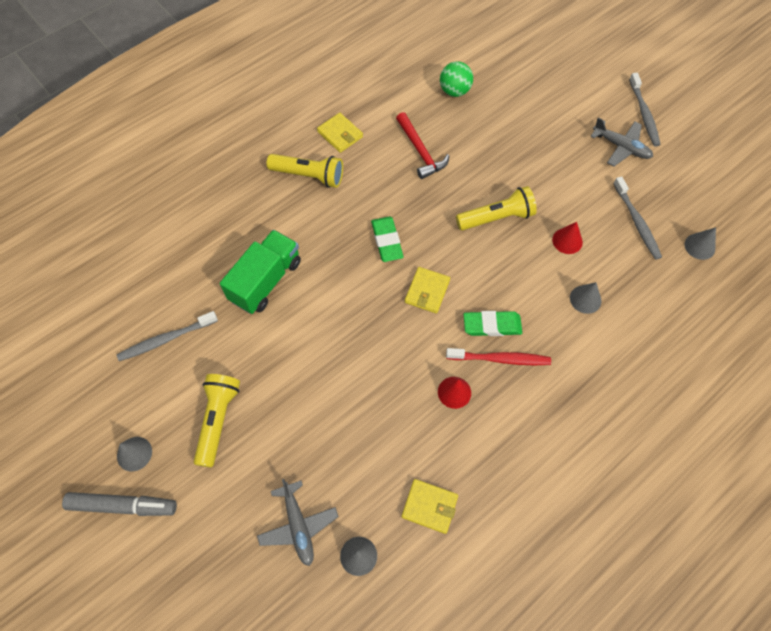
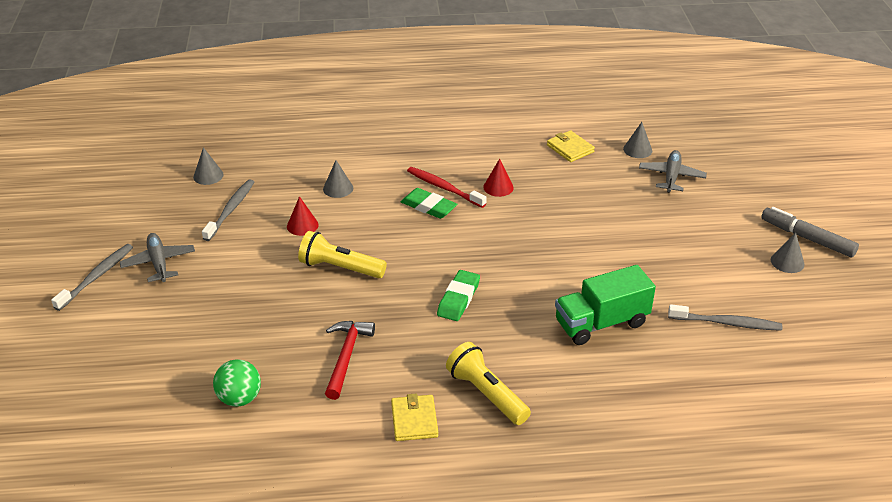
camera: 145 degrees left, 25 degrees down
(218, 420) = (703, 251): yellow flashlight -> none
(427, 291) = (458, 249): yellow wallet -> none

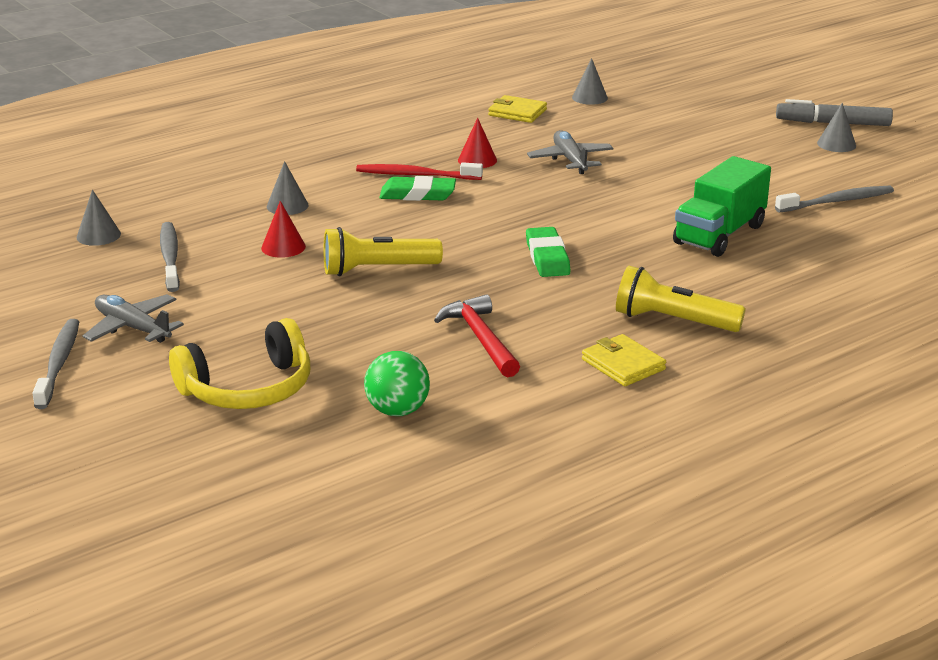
camera: 30 degrees left, 10 degrees down
(175, 341) = (248, 388): none -> yellow headphones
(671, 177) = (649, 110): grey plane -> grey plane (570, 160)

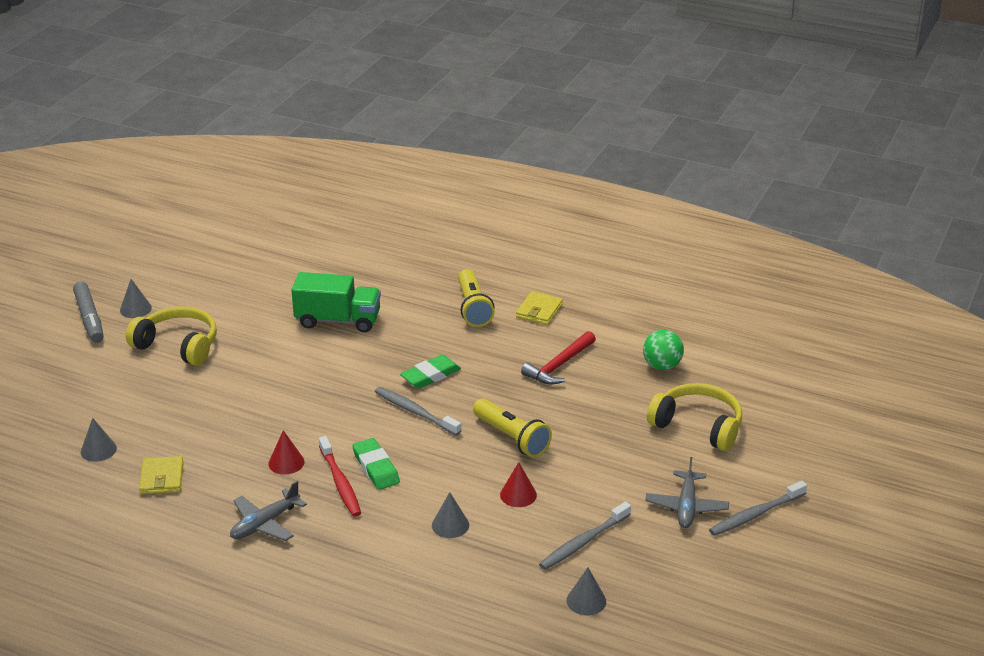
camera: 120 degrees left, 5 degrees up
(570, 160) = (252, 417): grey plane -> grey plane (265, 524)
(740, 151) = (178, 345): none -> yellow headphones
(836, 201) = (247, 289): grey toothbrush -> grey toothbrush (415, 412)

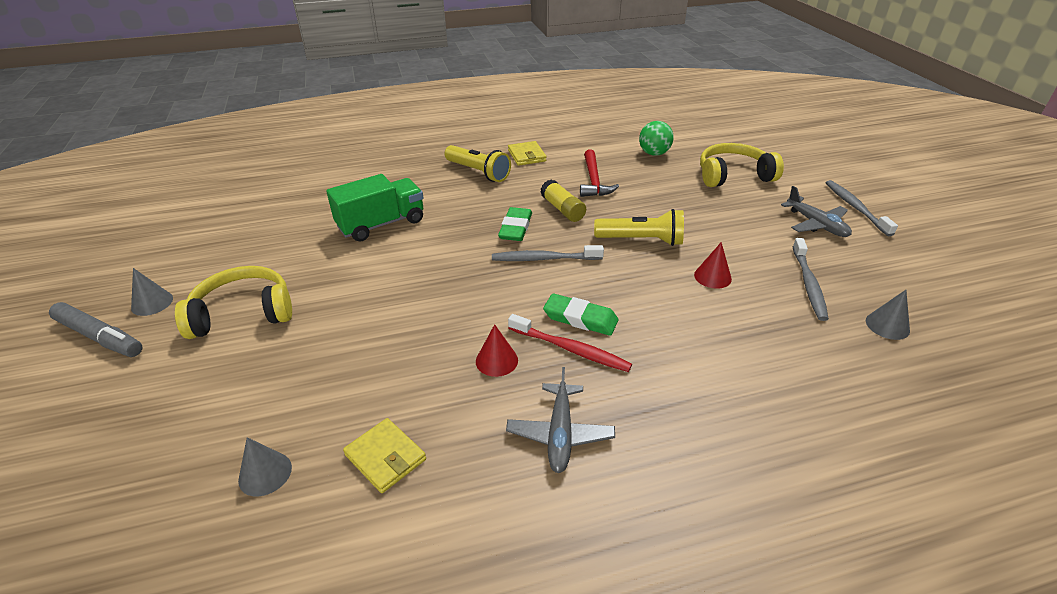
camera: 40 degrees left, 5 degrees up
(450, 525) = (708, 329): grey cone -> none
(491, 378) = (562, 209): none -> yellow glue stick
(756, 514) = (855, 208): grey toothbrush -> grey toothbrush turned 150 degrees clockwise

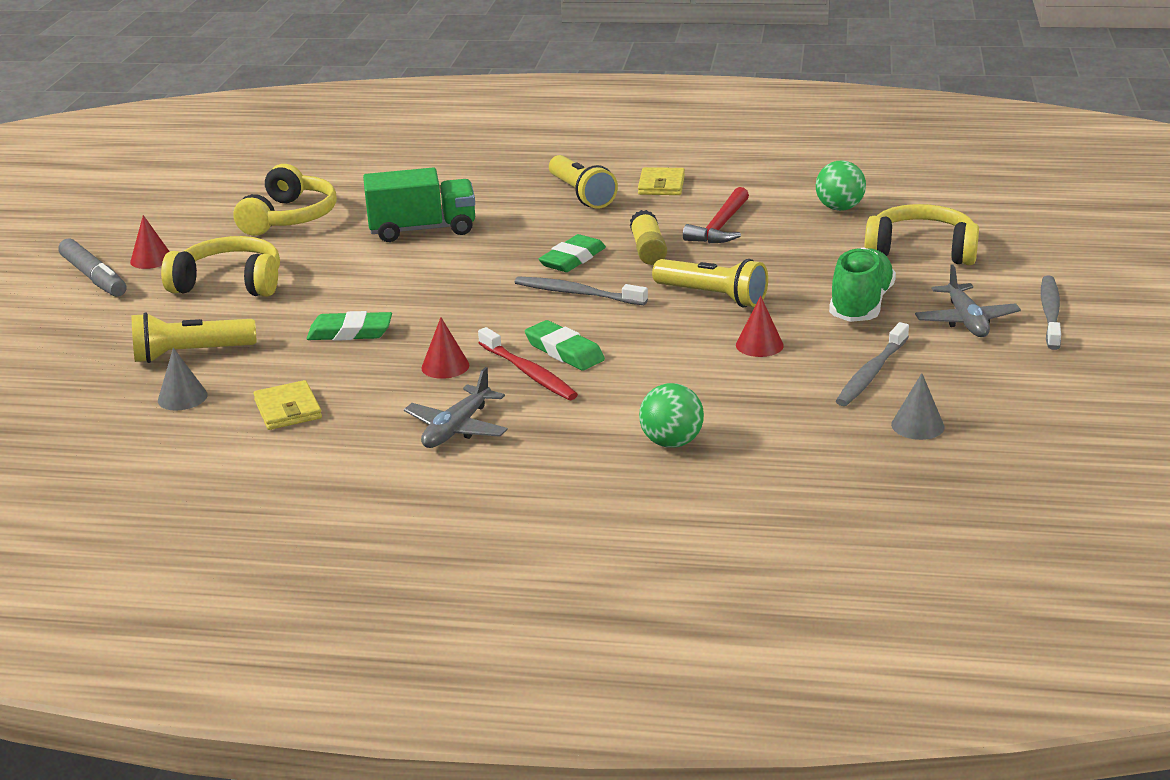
camera: 25 degrees right, 10 degrees down
(152, 303) = (151, 259): grey cone -> red cone
(245, 409) = (191, 354): none -> yellow flashlight
(262, 233) = (289, 217): none -> yellow headphones
(387, 343) = (350, 332): none -> green eraser
(742, 226) = (860, 305): none -> green shoe
(744, 395) = (671, 442): none -> green ball

